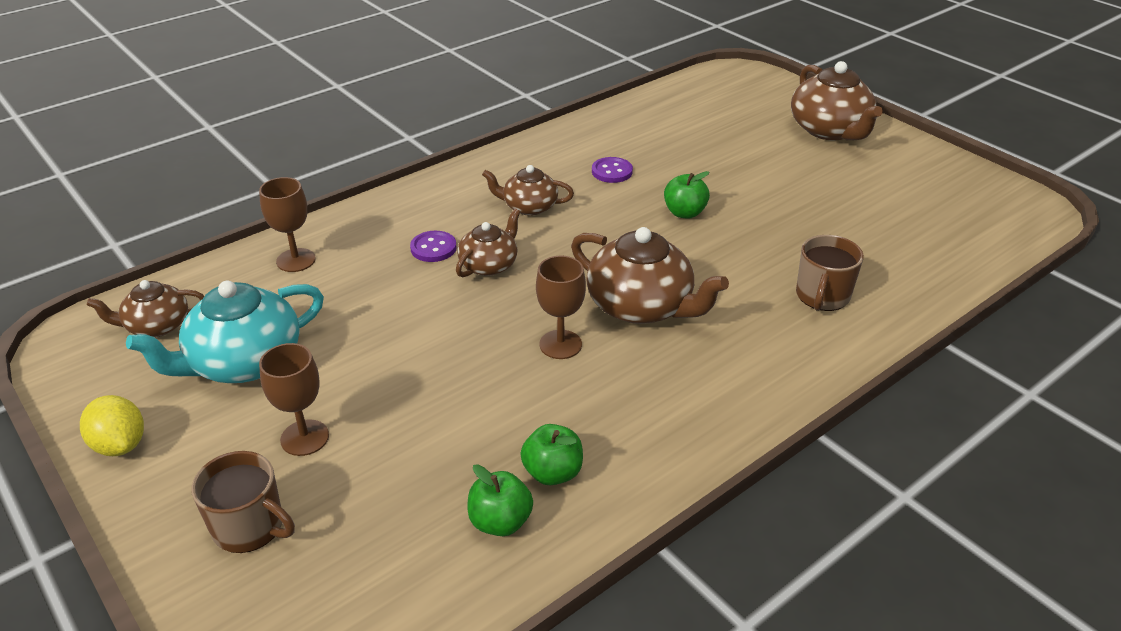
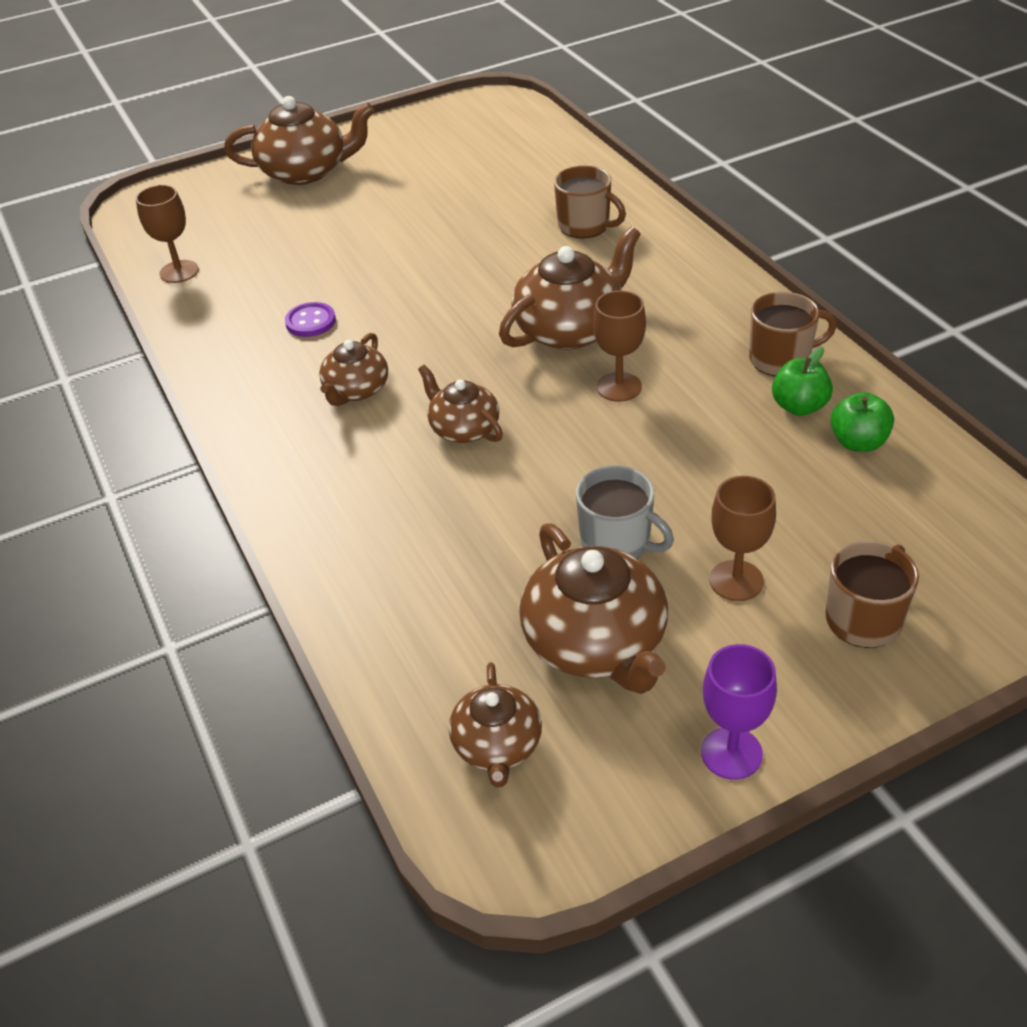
camera: 75 degrees left, 5 degrees up
(120, 445) = (731, 753): yellow lemon -> purple goblet
(244, 362) = (596, 643): turquoise teapot -> brown teapot
(296, 260) = (391, 603): brown goblet -> brown goblet (179, 272)
(354, 363) = (617, 542): none -> grey mug
(433, 248) = (412, 473): purple button -> none
(631, 456) = (781, 359): none -> brown mug
(684, 213) = (418, 282): green apple -> none

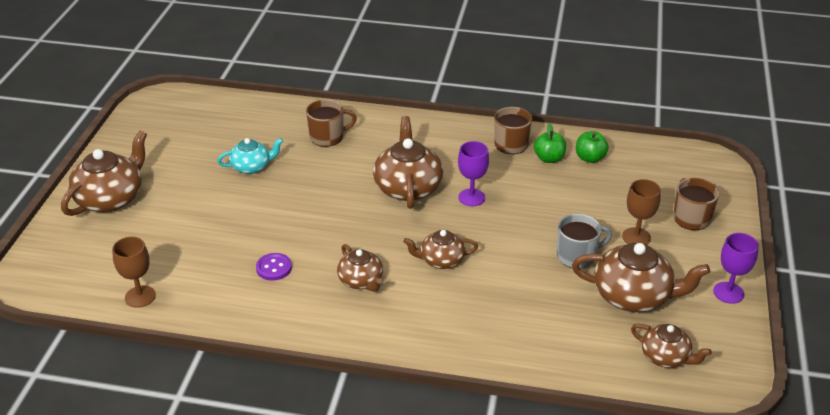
camera: 55 degrees left, 5 degrees down
(462, 213) = (252, 167): none -> turquoise teapot
(619, 387) = (471, 197): brown goblet -> purple goblet

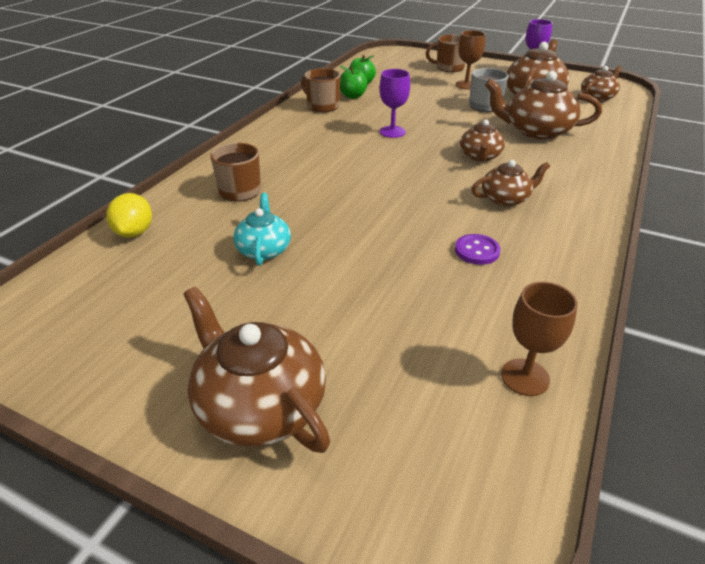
camera: 75 degrees left, 0 degrees up
(259, 109) = (135, 232): none -> yellow lemon
(408, 187) = (362, 157): brown teapot -> brown teapot (536, 131)

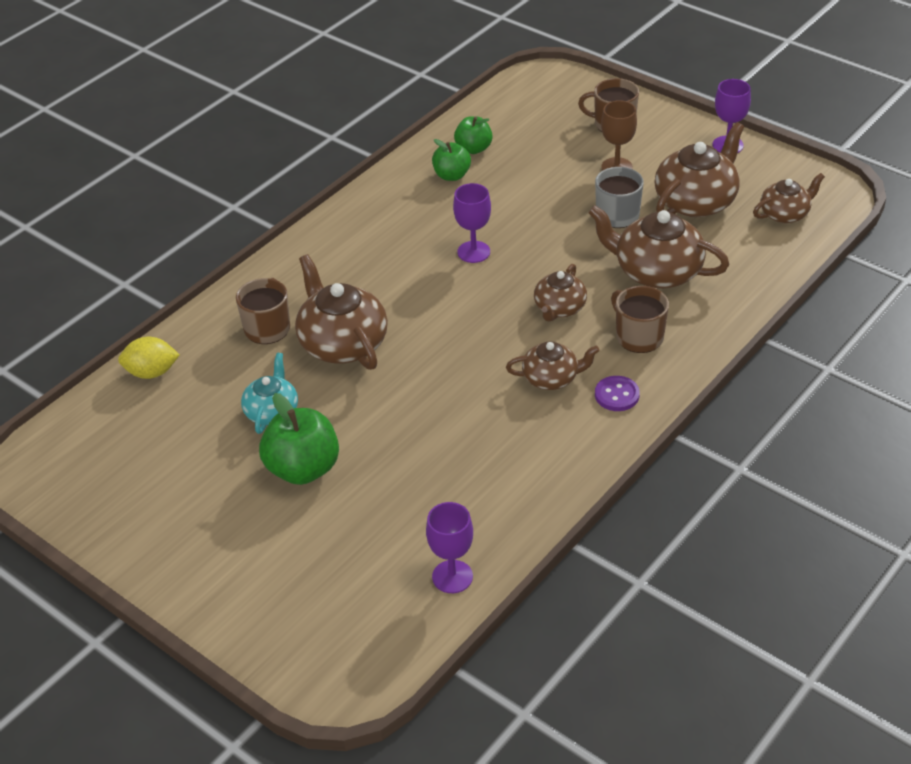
camera: 15 degrees right, 5 degrees up
(135, 232) = (152, 372): yellow lemon -> yellow lemon turned 75 degrees clockwise
(259, 405) = (228, 566): brown teapot -> brown teapot (342, 343)
(313, 293) = (303, 469): none -> green apple
(322, 106) = (405, 192): brown mug -> brown mug (638, 337)
(477, 251) = (481, 443): purple button -> purple button (617, 395)
(525, 377) = (452, 577): brown goblet -> purple goblet

